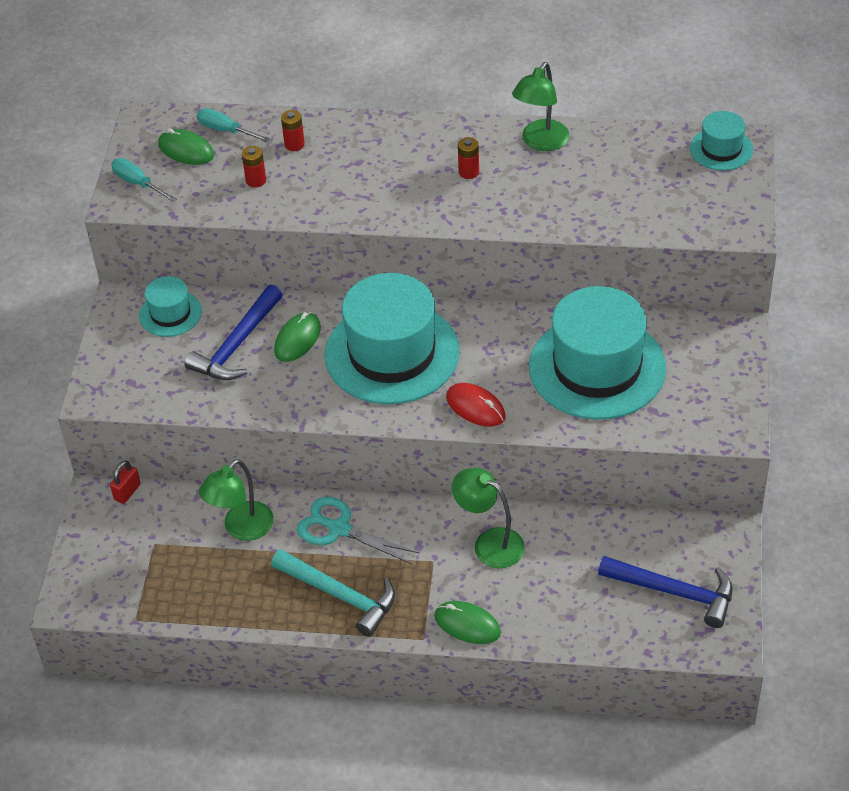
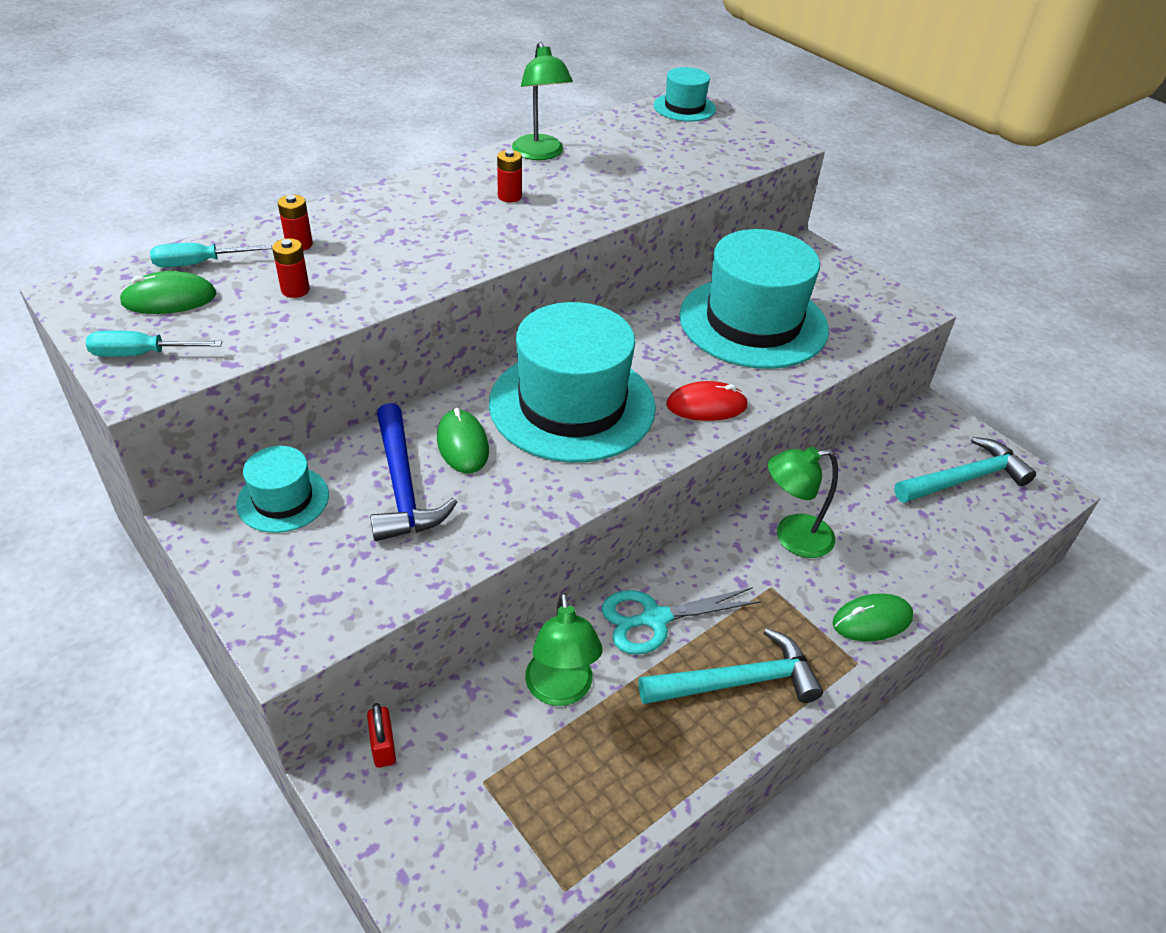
camera: 50 degrees left, 5 degrees down
(674, 592) = (964, 479): blue hammer -> turquoise hammer

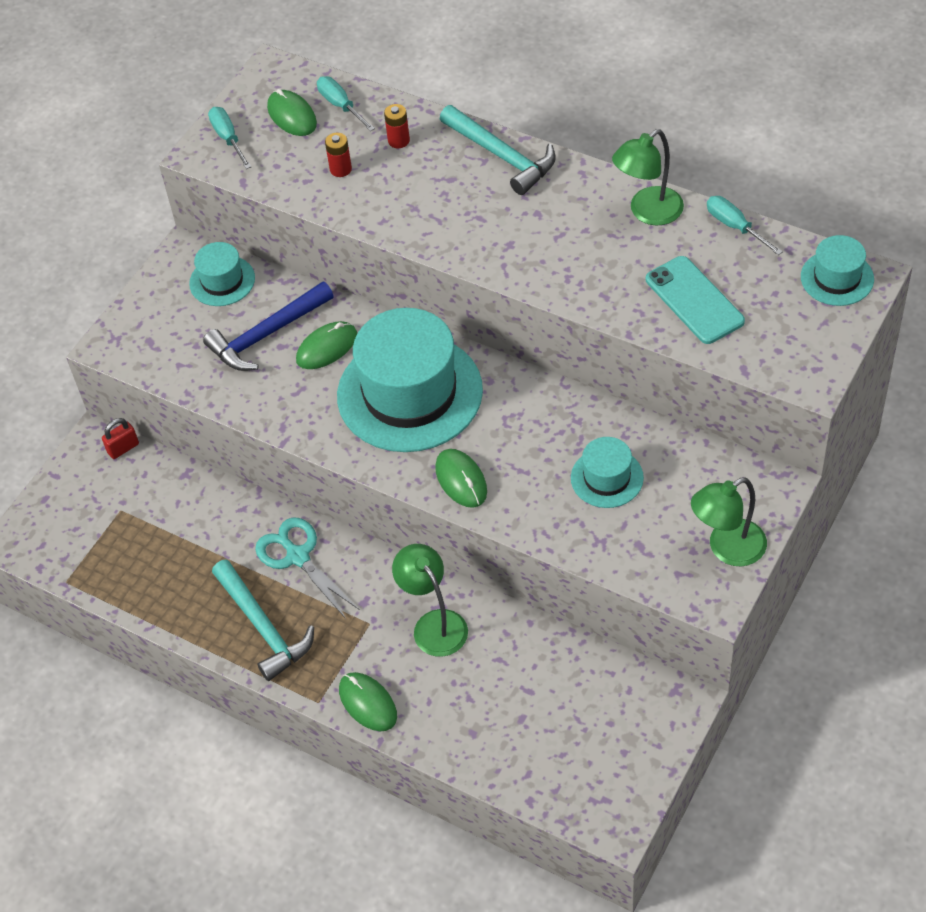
camera: 75 degrees right, 10 degrees up
(509, 196) = (555, 224): red battery -> none
(560, 690) = (207, 523): green lamp -> green lamp (727, 549)
(593, 126) = (735, 226): none -> turquoise screwdriver
(660, 164) = (694, 300): none -> turquoise phone
(706, 405) = (461, 480): red mouse -> green mouse
(753, 322) = (607, 478): turquoise hat -> turquoise hat, size x0.48
(964, 479) = (591, 746): turquoise hammer -> turquoise hammer (502, 156)

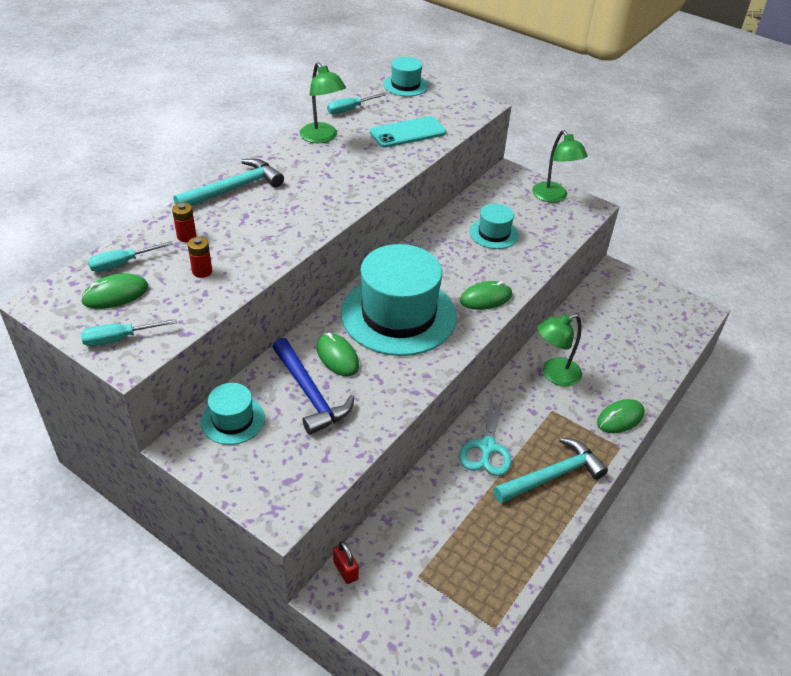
camera: 90 degrees left, 10 degrees down
(298, 556) = (487, 447): turquoise scissors -> turquoise scissors turned 45 degrees counterclockwise

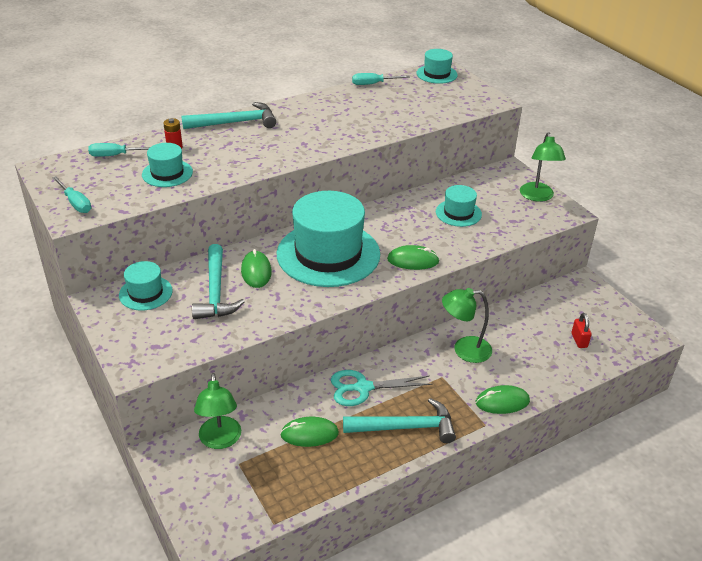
camera: 25 degrees right, 5 degrees down
(115, 294) = (95, 174): green mouse -> green mouse (309, 434)
(119, 339) = (75, 203): turquoise screwdriver -> turquoise screwdriver turned 135 degrees counterclockwise
(202, 271) = (167, 173): red battery -> turquoise hat
(310, 393) = (216, 291): blue hammer -> turquoise hammer
(322, 137) = (334, 100): green lamp -> green lamp (220, 440)
(345, 570) = (185, 439): red padlock -> red padlock (579, 340)
(408, 133) = (409, 110): turquoise phone -> none
(487, 447) = (363, 388): turquoise scissors -> turquoise scissors turned 45 degrees clockwise

